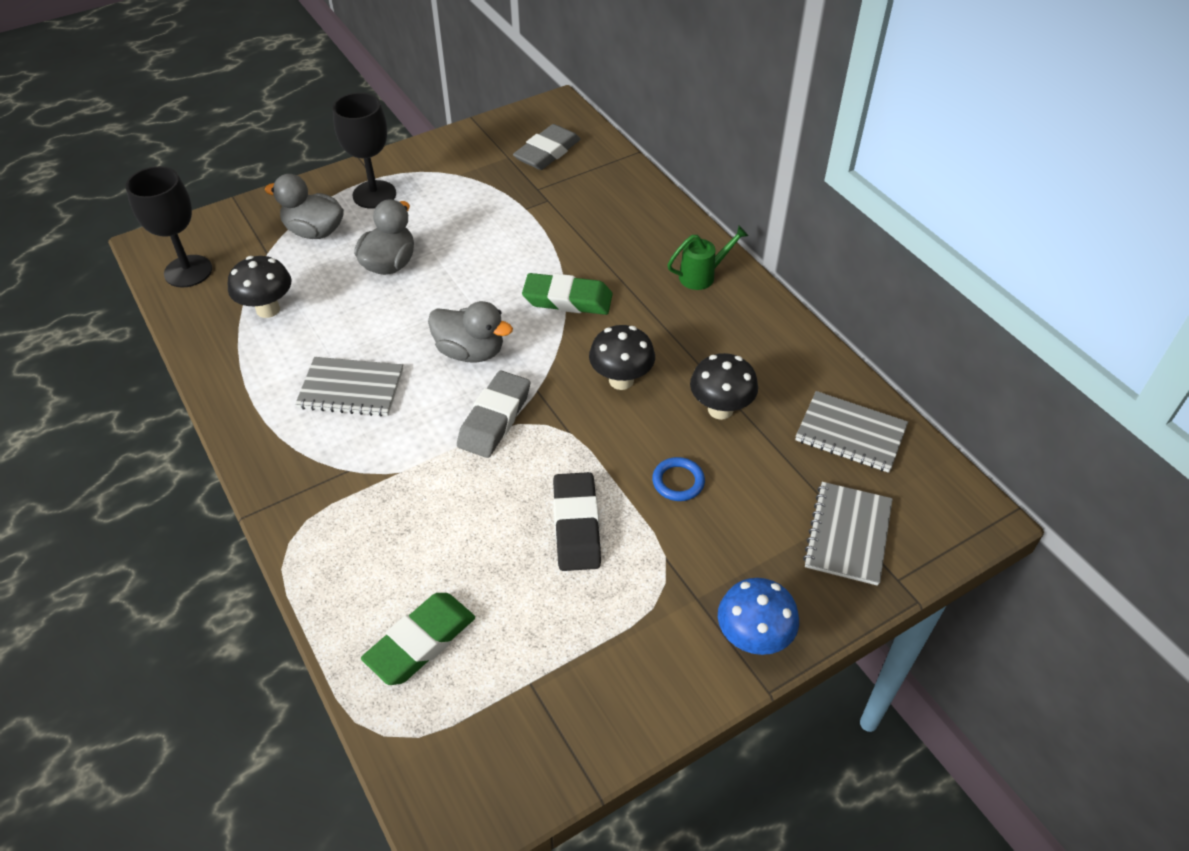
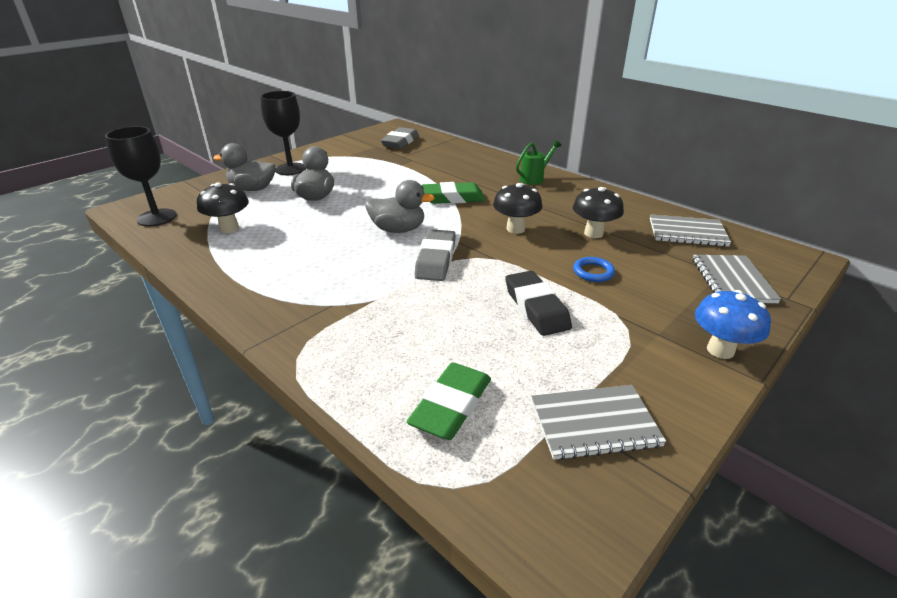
camera: 15 degrees left, 15 degrees down
(351, 388) = (314, 260): grey notebook -> grey notebook (594, 423)

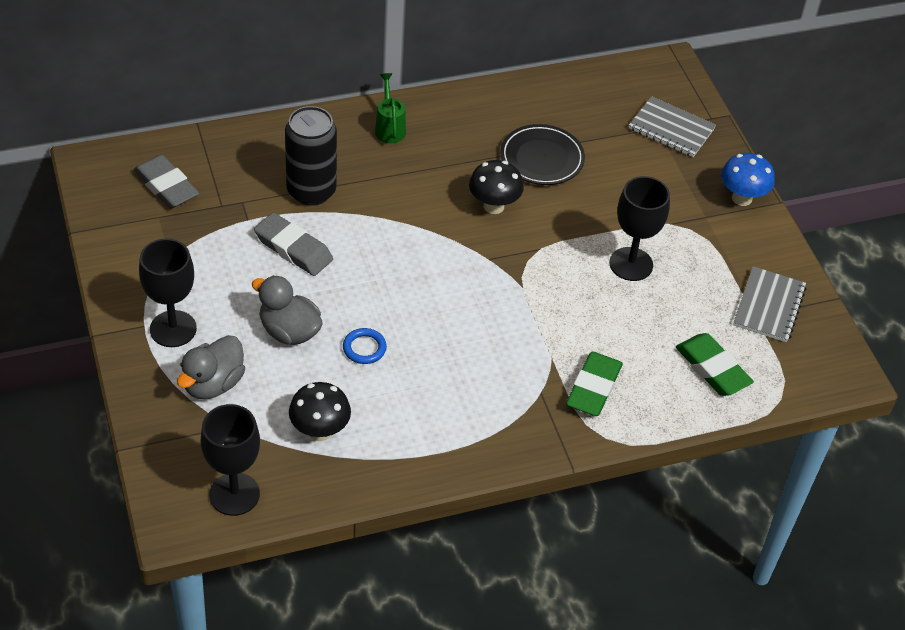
camera: 65 degrees left, 15 degrees up
(398, 229) = (429, 292): grey duck -> none
(436, 260) = (512, 291): grey eraser -> grey eraser (293, 249)
(445, 173) = (311, 191): none -> black can
(453, 198) = (387, 217): green eraser -> green eraser (593, 388)
(536, 307) = (631, 264): black eraser -> black goblet
(593, 233) = (542, 158): black mushroom -> black plate
(593, 272) = (604, 200): blue ring -> blue ring (364, 348)
(687, 232) = (585, 99): grey notebook -> none

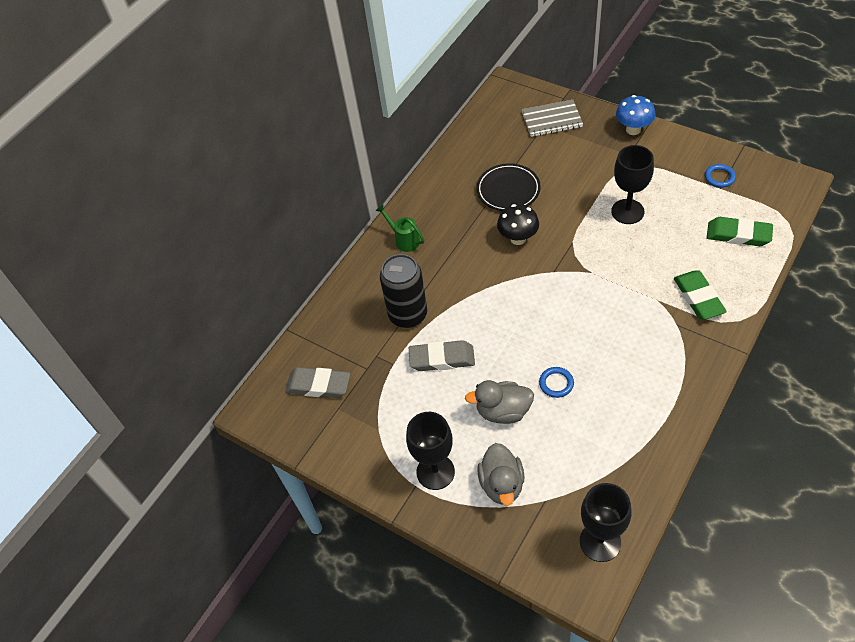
camera: 30 degrees left, 5 degrees up
(320, 431) = (596, 456): black mushroom -> none
(768, 306) = (719, 177): grey notebook -> blue ring

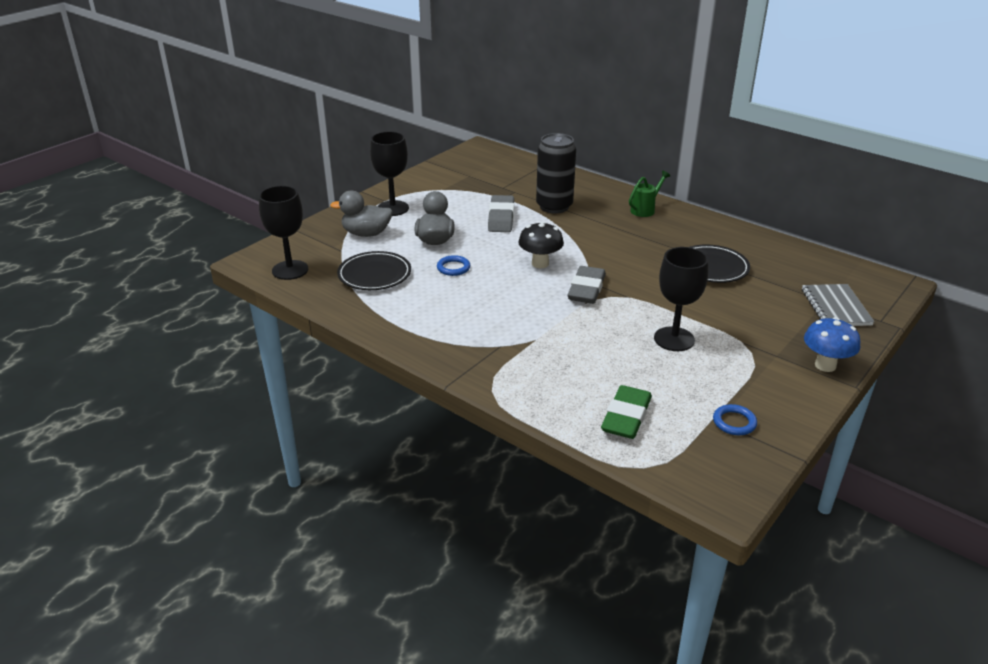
camera: 90 degrees right, 20 degrees down
(318, 385) = (493, 169): grey eraser -> grey eraser (586, 289)
(518, 238) = (639, 266): black mushroom -> black mushroom (540, 263)
(588, 452) = (374, 275): none -> black plate
(698, 298) = (532, 367): green eraser -> none

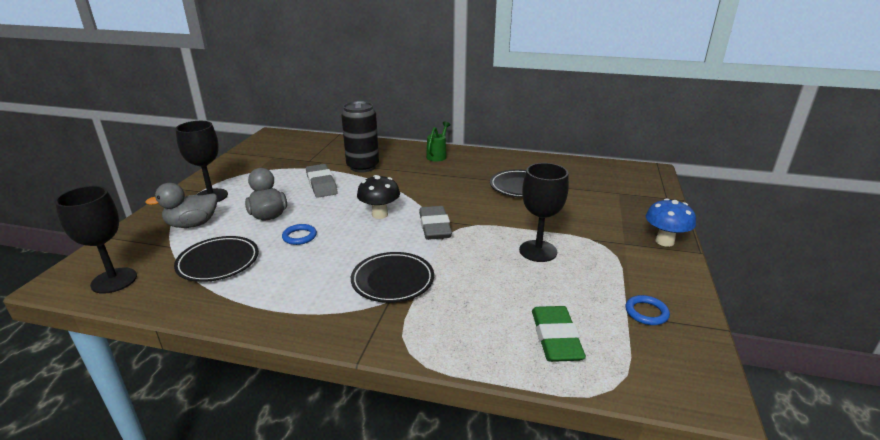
camera: 25 degrees left, 5 degrees down
(514, 329) = (392, 280): none -> black plate
(835, 307) = (629, 195): grey notebook -> none

